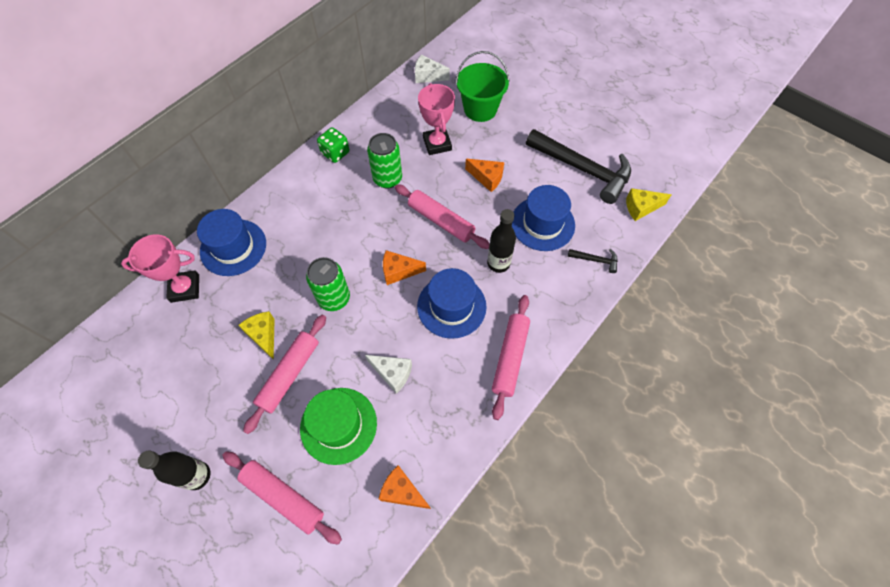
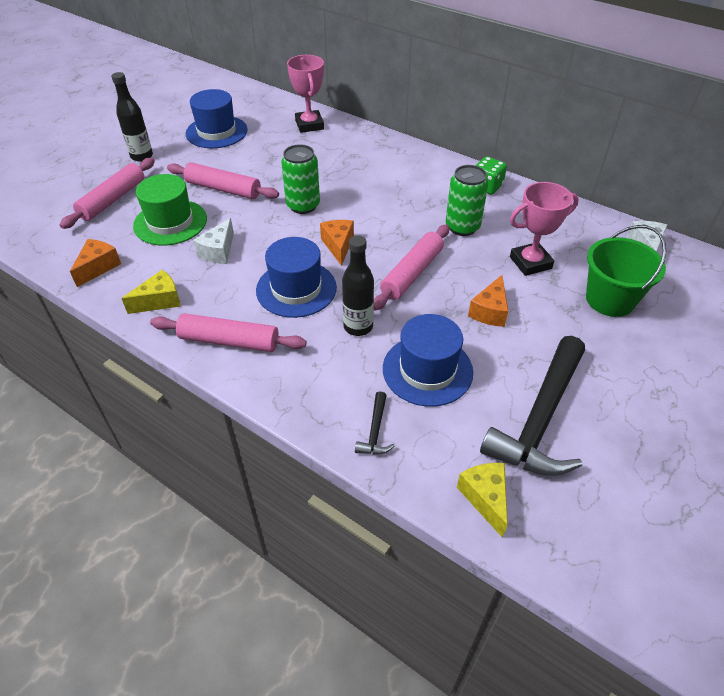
camera: 85 degrees right, 15 degrees down
(233, 247) = (354, 142): blue hat -> blue hat (216, 132)
(263, 335) = (263, 170): yellow cheese -> yellow cheese (160, 301)

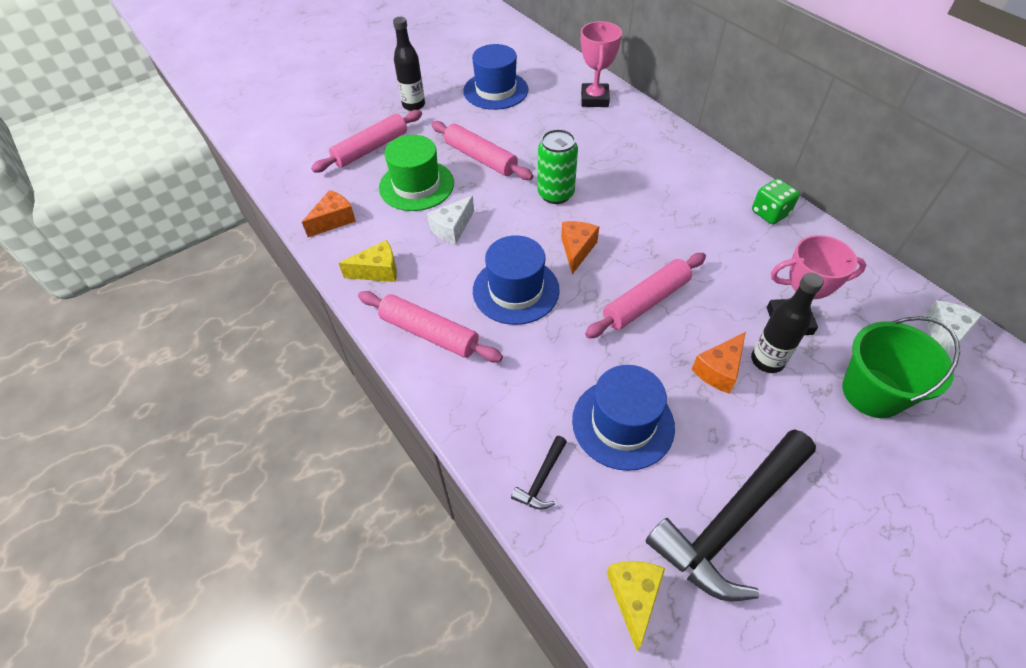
camera: 20 degrees right, 5 degrees up
(358, 327) = (565, 351): black bottle -> black bottle (767, 361)
(462, 227) = (723, 257): green can -> none

